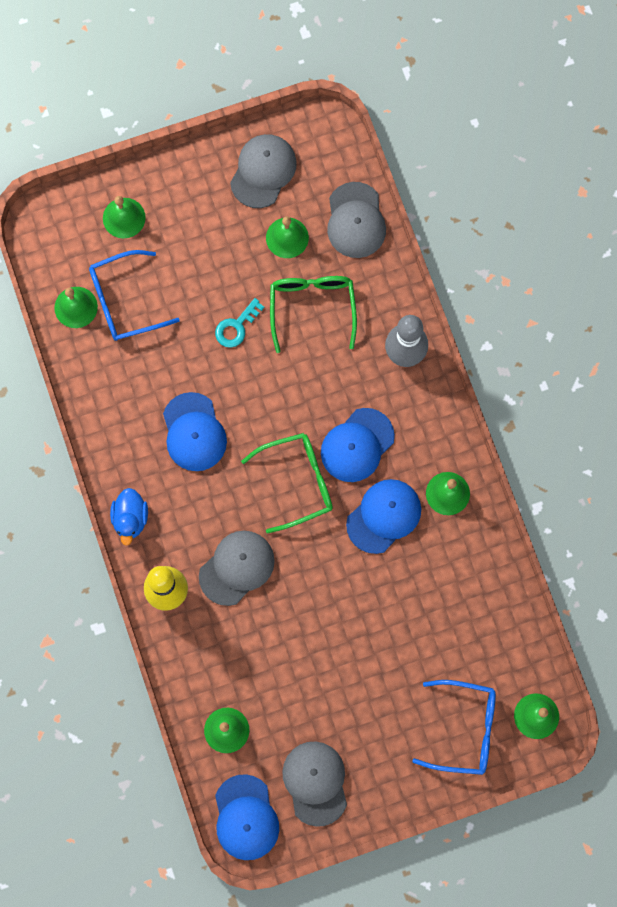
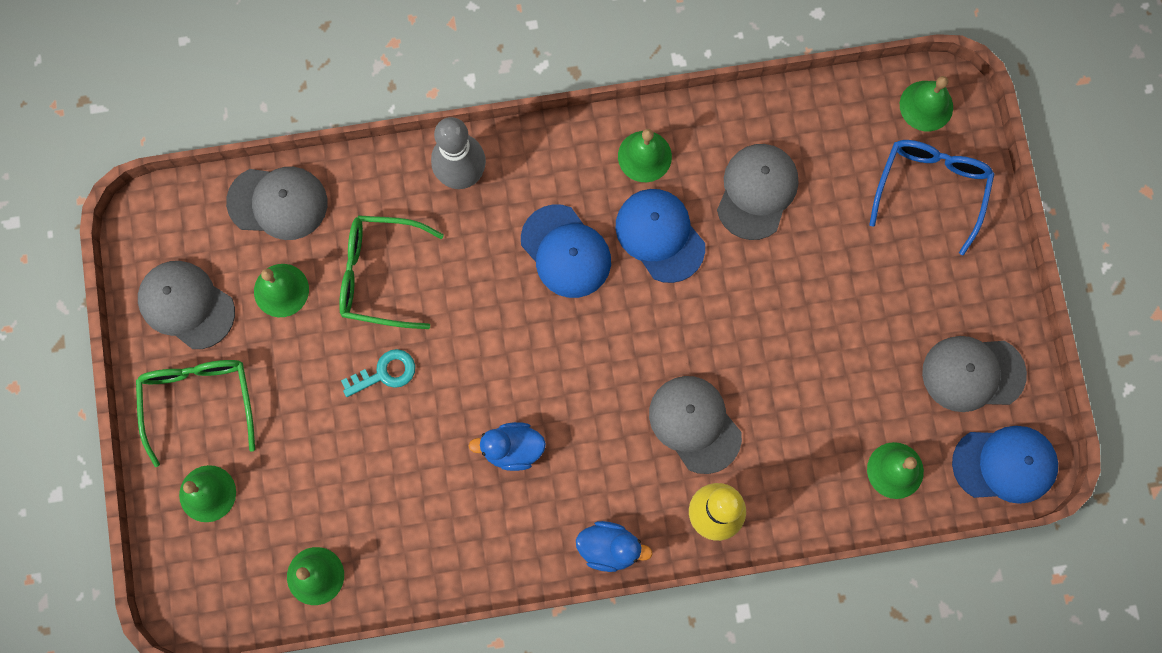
camera: 80 degrees left, 0 degrees up
(124, 301) = (321, 511): blue glasses -> none
(194, 432) = (512, 449): blue cap -> blue duck
(236, 327) = (385, 373): turquoise key -> turquoise key turned 75 degrees counterclockwise
(298, 482) = (599, 331): green glasses -> green glasses (199, 401)
(435, 587) = (757, 191): none -> grey cap

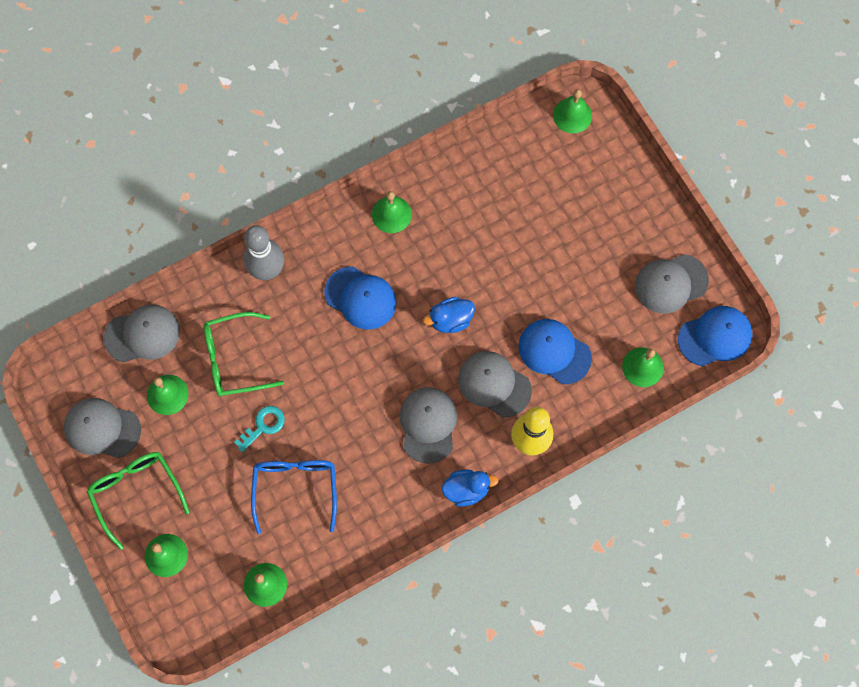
camera: 20 degrees left, 5 degrees down
(512, 449) = (373, 446): blue duck -> blue duck (450, 320)
(660, 235) = (422, 264): blue cap -> blue cap (554, 352)
(757, 191) = (478, 212): grey cap -> grey cap (428, 425)
(931, 188) = (596, 169): blue glasses -> blue glasses (295, 488)

